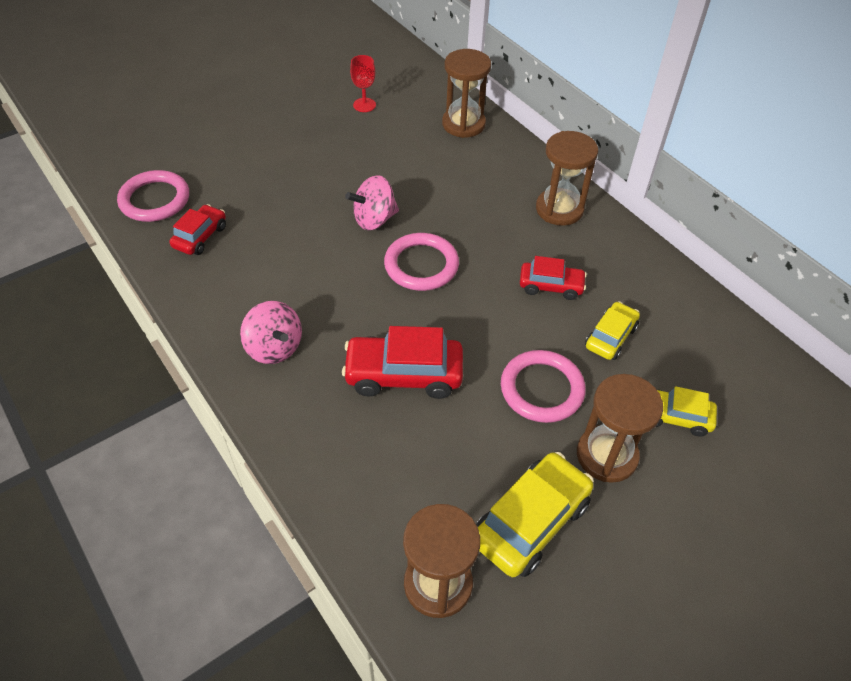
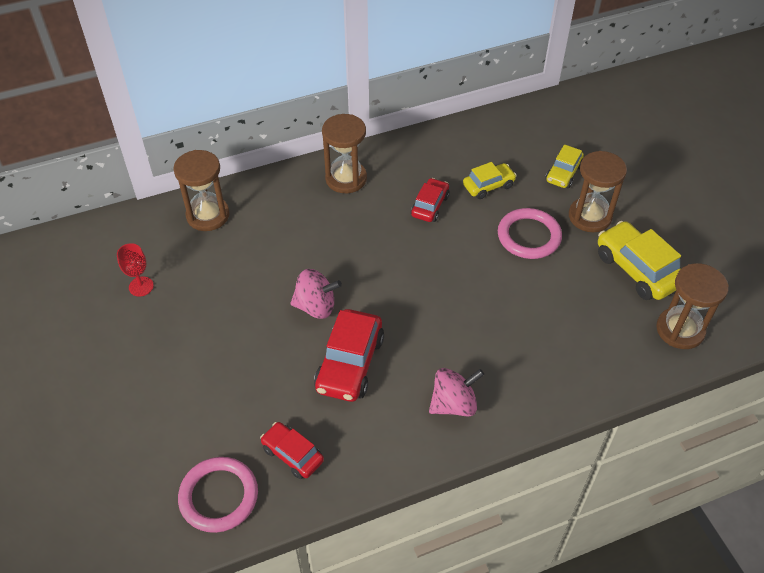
camera: 75 degrees left, 0 degrees up
(374, 219) = (316, 306): pink spinning top -> pink spinning top turned 75 degrees counterclockwise
(403, 374) = (500, 317): red car -> red car (349, 364)
(421, 265) = (384, 283): pink ring -> none
(610, 337) = (488, 186): yellow car -> yellow car turned 105 degrees clockwise

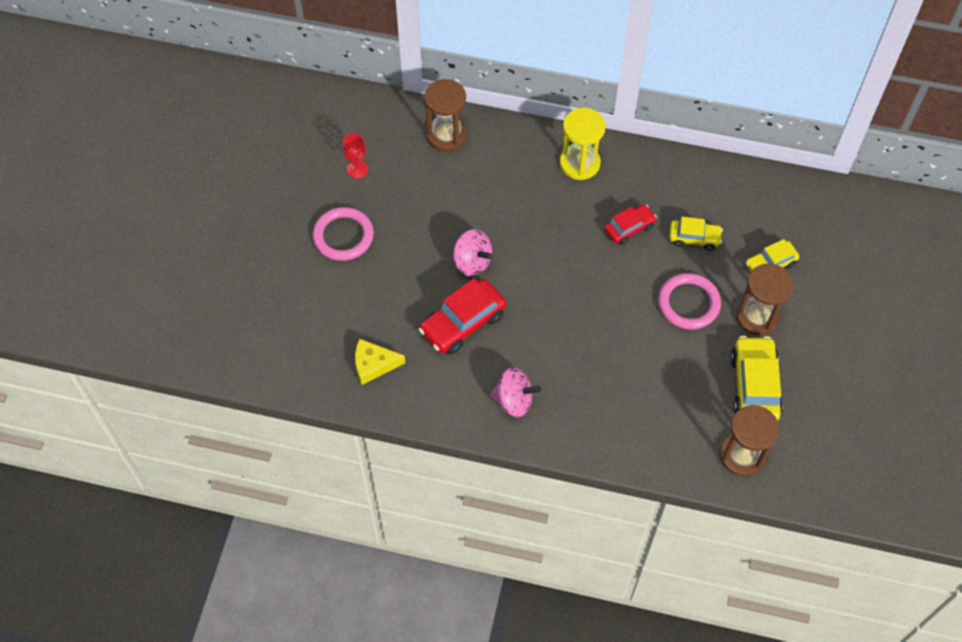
camera: 35 degrees right, 10 degrees up
(219, 496) = (305, 362): pink ring -> pink ring (343, 236)
(292, 454) = (373, 365): red car -> yellow cheese
(346, 179) = (579, 163): brown hourglass -> yellow hourglass

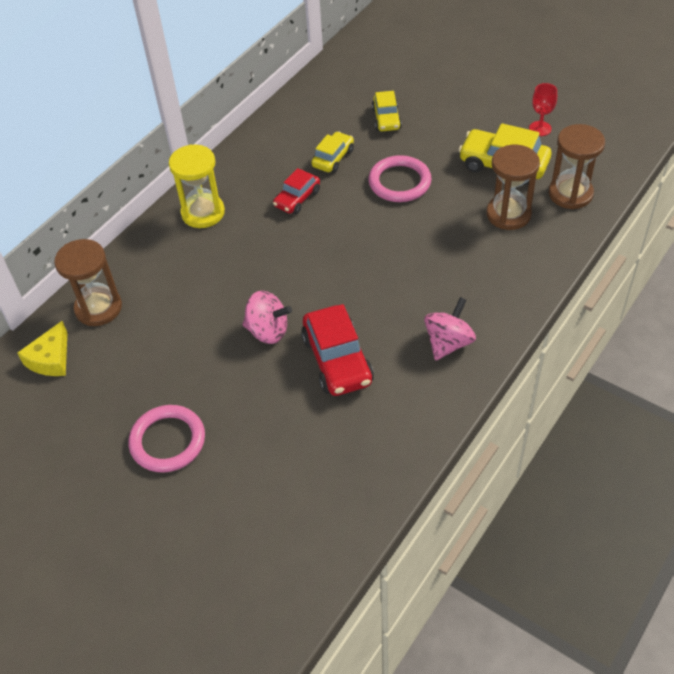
camera: 65 degrees left, 10 degrees down
(357, 169) = (87, 402): red goblet -> red goblet (540, 128)
(373, 365) = (351, 458): yellow cheese -> yellow cheese (51, 359)
(472, 262) = (268, 331): pink spinning top -> pink spinning top turned 45 degrees clockwise
(629, 228) = (297, 199): red car -> red car turned 135 degrees counterclockwise
(757, 316) = (435, 143): brown hourglass -> brown hourglass (508, 214)

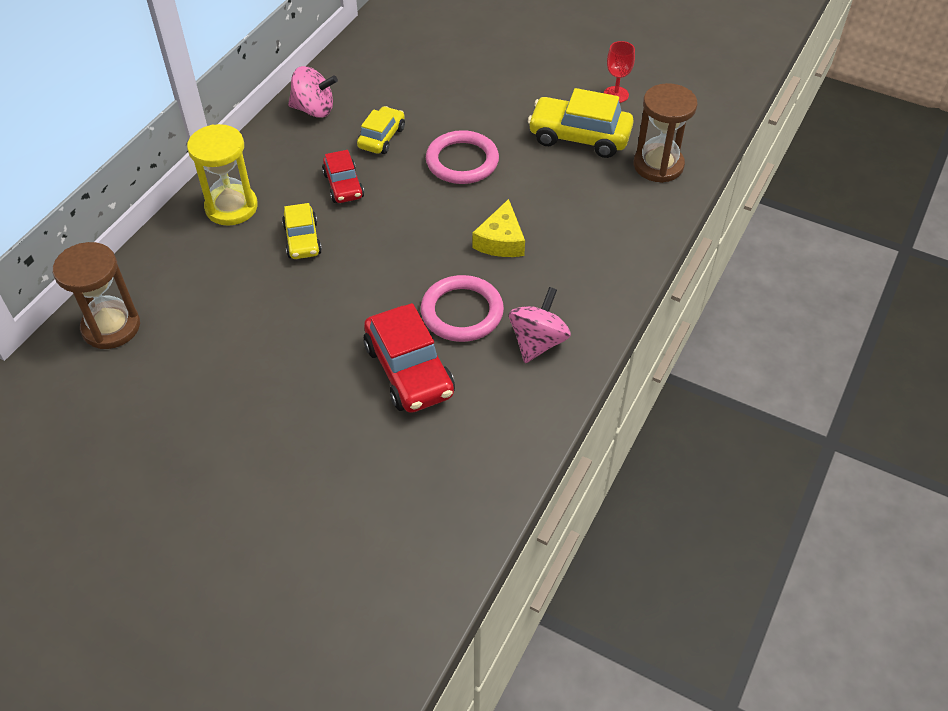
camera: 10 degrees left, 0 degrees up
(51, 359) = (55, 392): yellow cheese -> yellow cheese (501, 241)
(168, 441) = (210, 482): pink ring -> pink ring (462, 312)
(268, 331) = (322, 341): pink spinning top -> pink spinning top (314, 109)
(297, 199) = (343, 185): red car -> red car turned 45 degrees counterclockwise
(386, 119) = (439, 91): yellow car -> yellow car (302, 240)
(508, 214) = (591, 191): brown hourglass -> none

